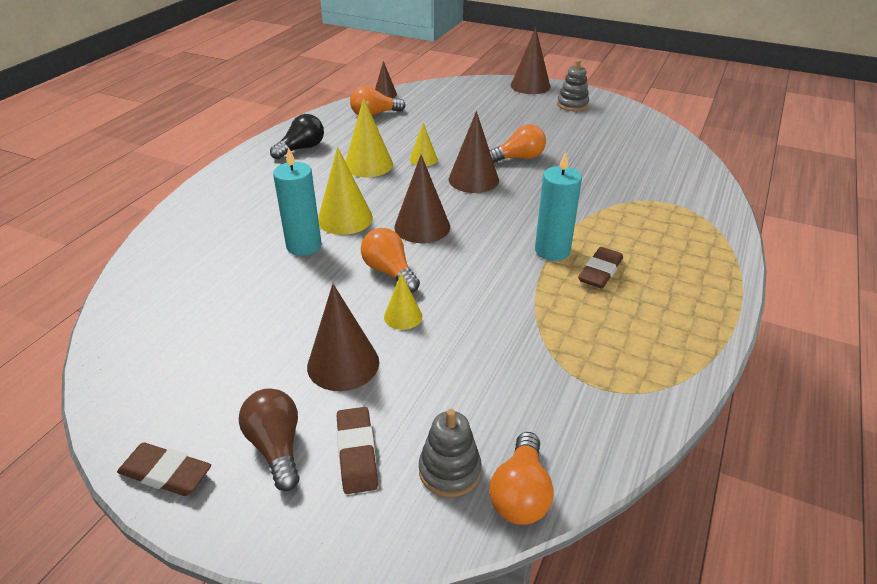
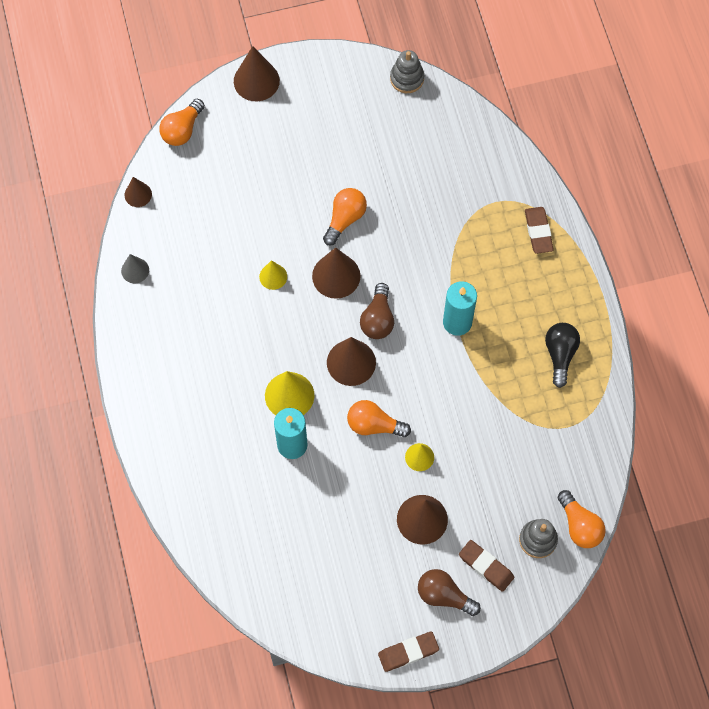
camera: 40 degrees left, 30 degrees up
(301, 149) = (160, 336): black light bulb -> black light bulb (560, 354)
(333, 118) = (135, 270): none -> grey cone
(368, 165) = (238, 317): yellow cone -> none
(374, 114) = (164, 237): orange light bulb -> orange light bulb (182, 130)
(478, 215) = (378, 319): none -> brown light bulb
(572, 104) = (321, 92): grey stacking toy -> grey stacking toy (407, 78)
(600, 272) = (502, 322): brown eraser -> brown eraser (538, 232)

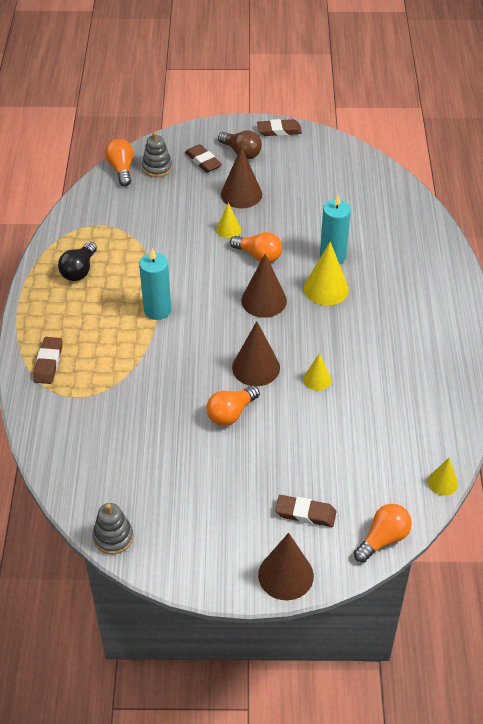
camera: 165 degrees left, 20 degrees down
(135, 270) = (454, 413): grey cone -> none
(138, 194) = (443, 482): brown cone -> yellow cone
(252, 137) = (305, 513): none -> brown eraser
(378, 319) = (228, 326): brown light bulb -> none

